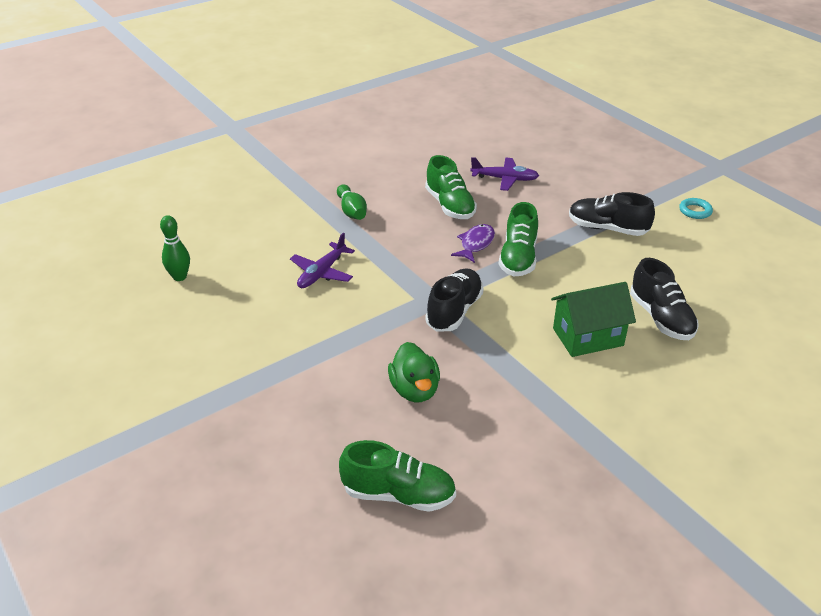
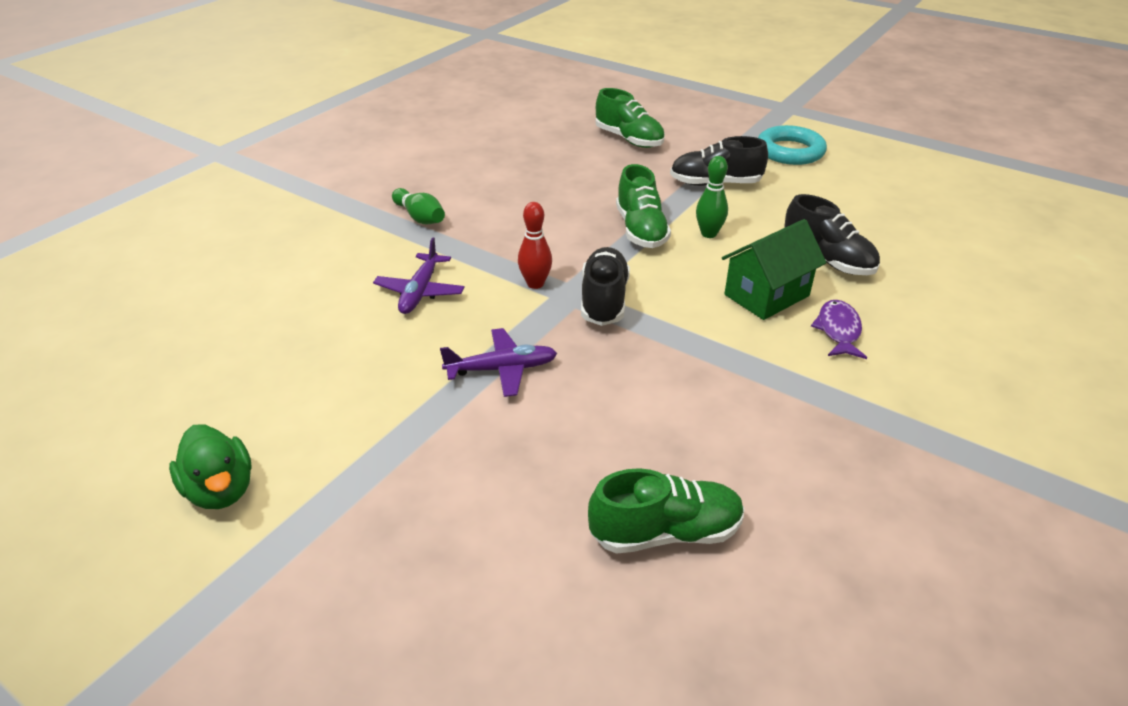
camera: 20 degrees left, 0 degrees up
(179, 277) = (231, 335): green bowling pin -> green bowling pin (708, 234)
(409, 285) = (535, 284): none -> red bowling pin
(414, 390) = (610, 400): green duck -> green duck (221, 490)
(450, 205) = (532, 191): green shoe -> green shoe (629, 139)
(475, 244) = (585, 225): purple fish -> purple fish (838, 330)
(504, 179) = (576, 154): purple plane -> purple plane (501, 369)
(695, 211) = (790, 151): turquoise ring -> turquoise ring, size x1.92

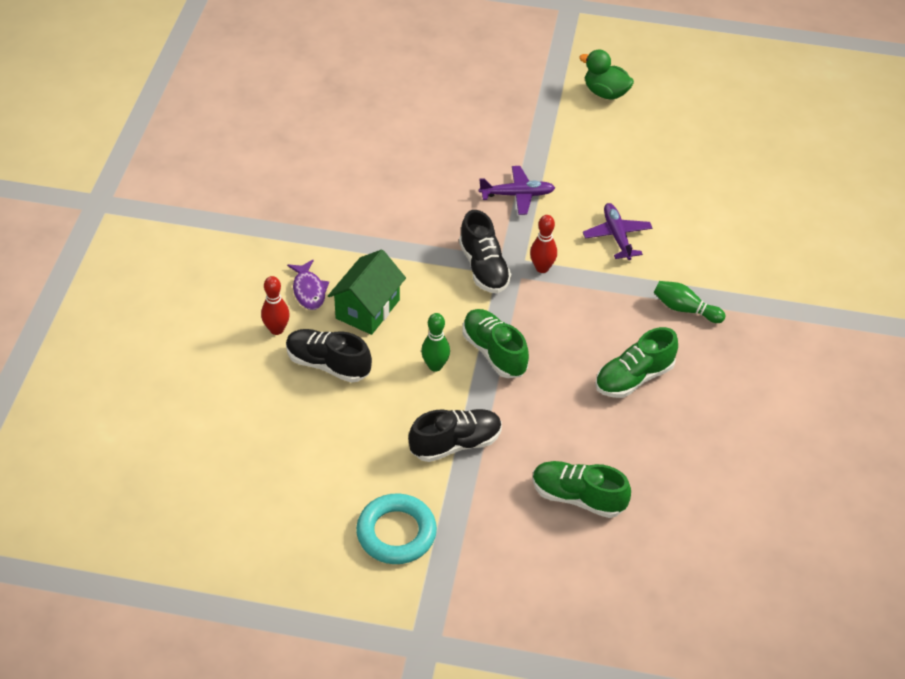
camera: 155 degrees right, 10 degrees up
(501, 369) = (517, 195): purple plane -> purple plane turned 150 degrees counterclockwise
(665, 532) = (377, 135): green shoe -> green shoe (634, 378)
(885, 302) = (276, 329): none -> red bowling pin

